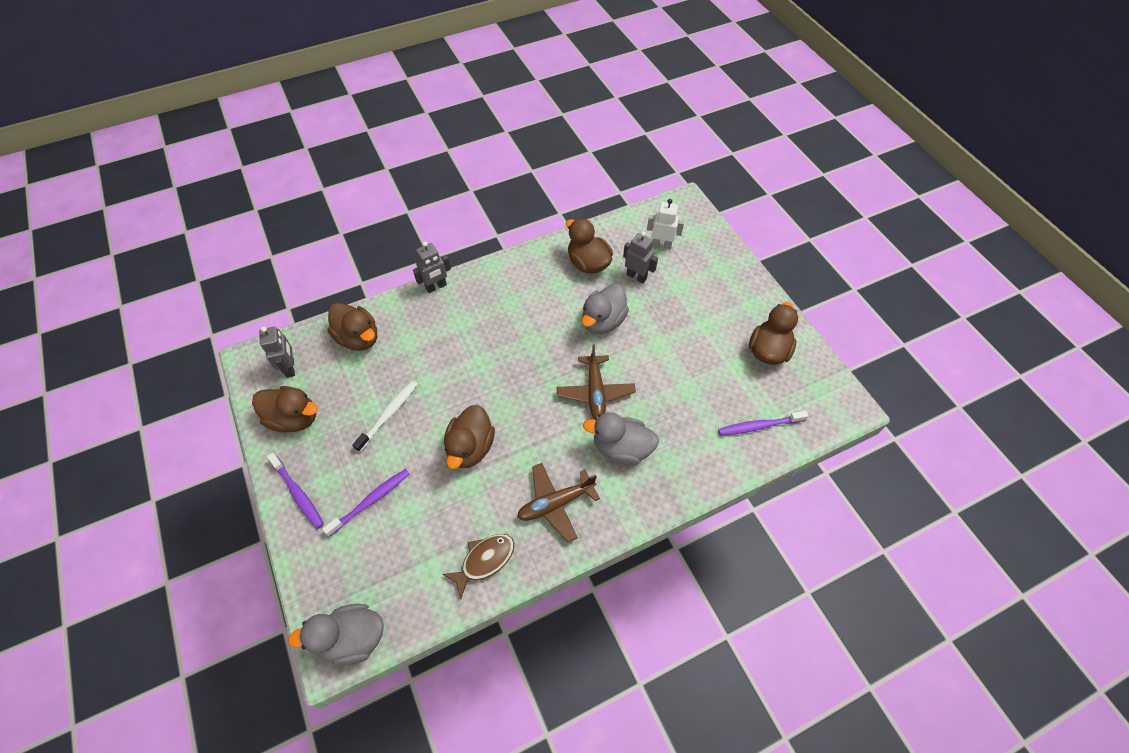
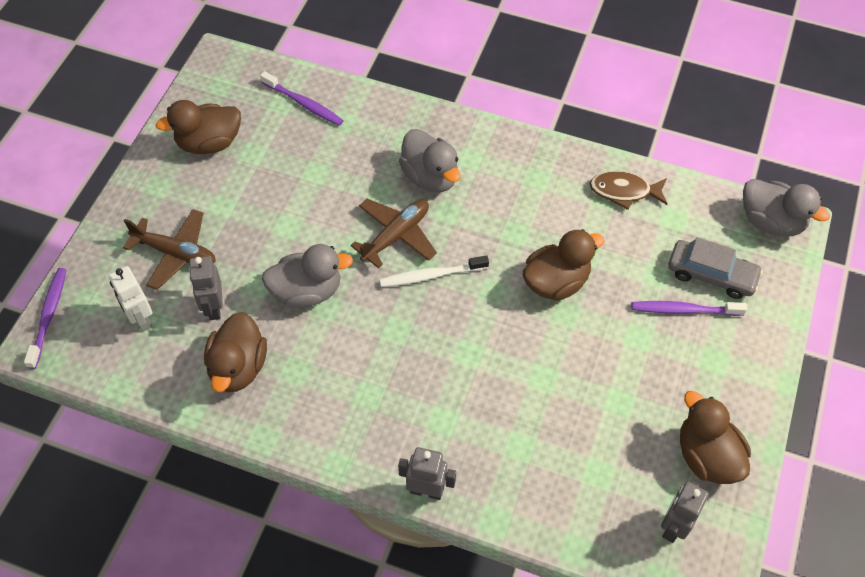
camera: 135 degrees left, 0 degrees up
(298, 494) = (748, 371): purple toothbrush -> purple toothbrush (49, 316)
(358, 338) = (569, 498): brown duck -> none
(369, 546) = (711, 275): none -> grey car
(388, 414) = (606, 378): white toothbrush -> white toothbrush (431, 275)
(556, 503) = (528, 183): brown plane -> brown plane (175, 253)

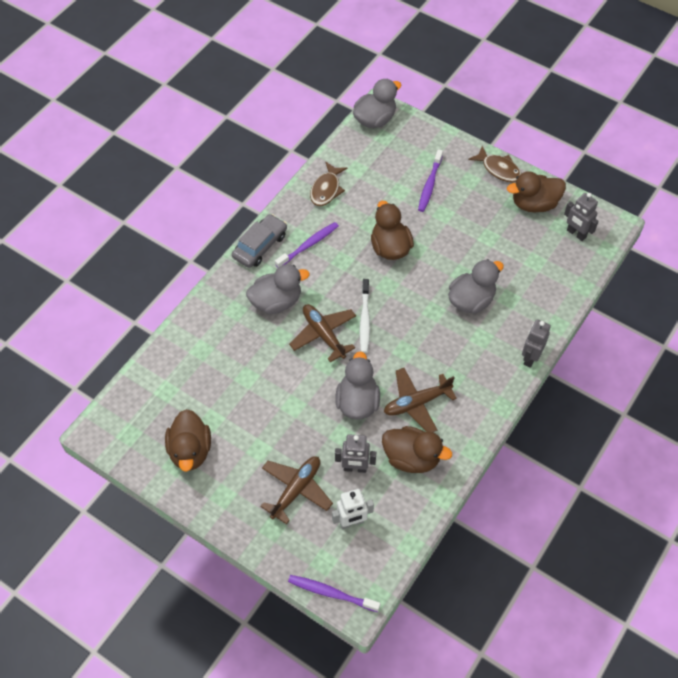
camera: 75 degrees left, 0 degrees up
(304, 104) = (173, 374): purple toothbrush -> purple toothbrush (308, 245)
(320, 358) = (417, 403): none -> brown plane
(501, 397) = (471, 300): none -> grey duck
(711, 275) = (407, 162): grey car -> grey car (260, 246)
(752, 396) = (499, 169): none -> brown fish

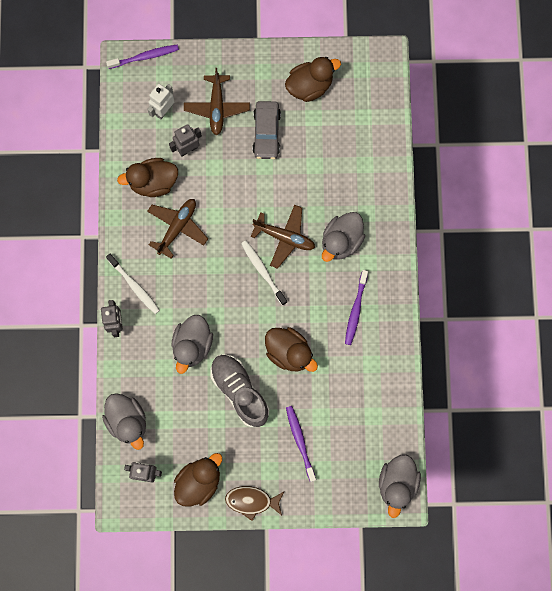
camera: 145 degrees right, 20 degrees up
(190, 451) = (310, 86): brown duck -> brown duck turned 105 degrees clockwise
(260, 246) = (393, 282): grey car -> grey car (266, 133)
(326, 189) = (382, 376): brown fish -> none
(357, 402) = (220, 199): grey duck -> grey duck (127, 421)
(454, 244) = (239, 391): none -> grey shoe
(492, 378) = (134, 286): none -> white toothbrush

